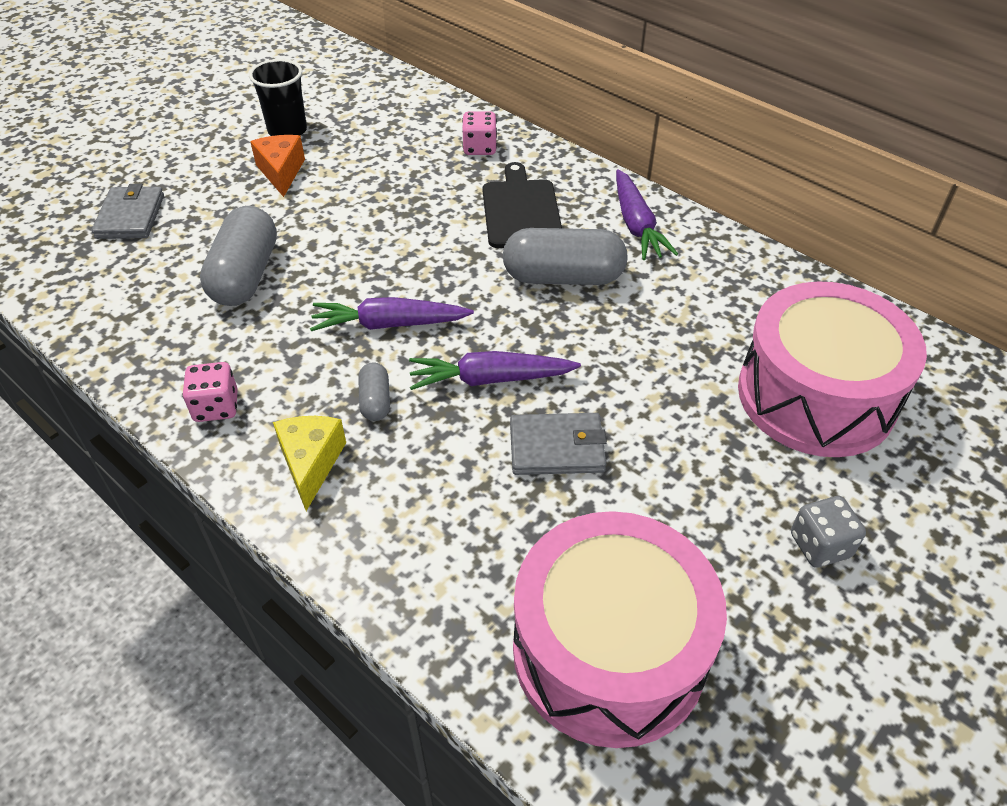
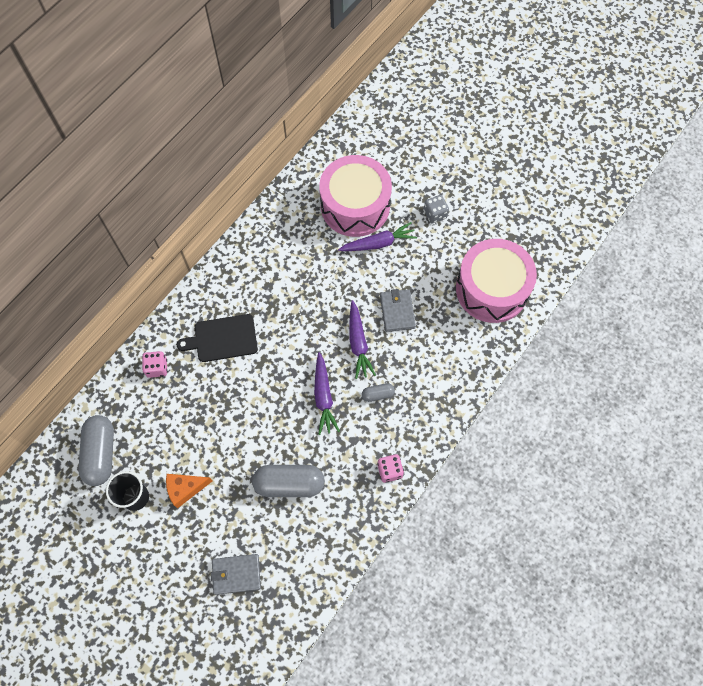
camera: 95 degrees left, 20 degrees up
(311, 463) = (419, 416): yellow cheese -> none
(563, 277) = (280, 313): grey capsule -> grey capsule (101, 453)
(636, 225) = (233, 277): purple carrot -> purple carrot (378, 243)

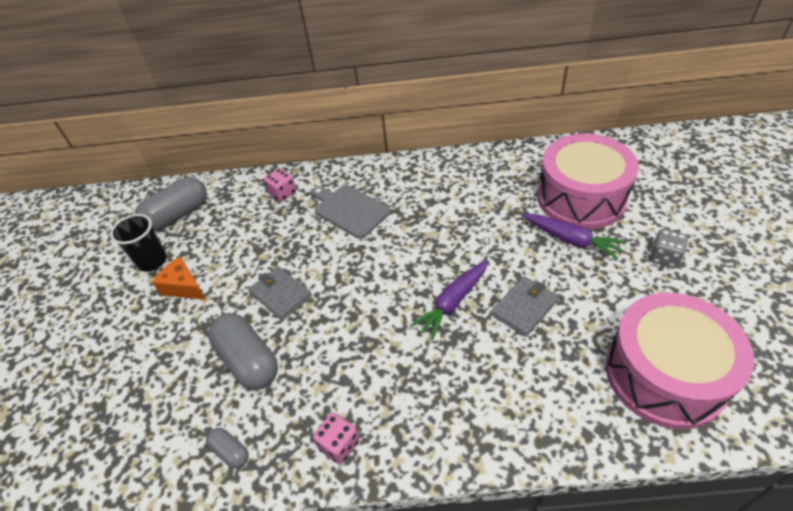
camera: 55 degrees right, 20 degrees down
(223, 339) = (349, 210): black cutting board -> grey cutting board
(236, 574) = (117, 389): grey wallet -> grey wallet (281, 294)
(323, 397) = (367, 318): purple carrot -> none
(378, 394) = (416, 362): grey capsule -> grey capsule (230, 451)

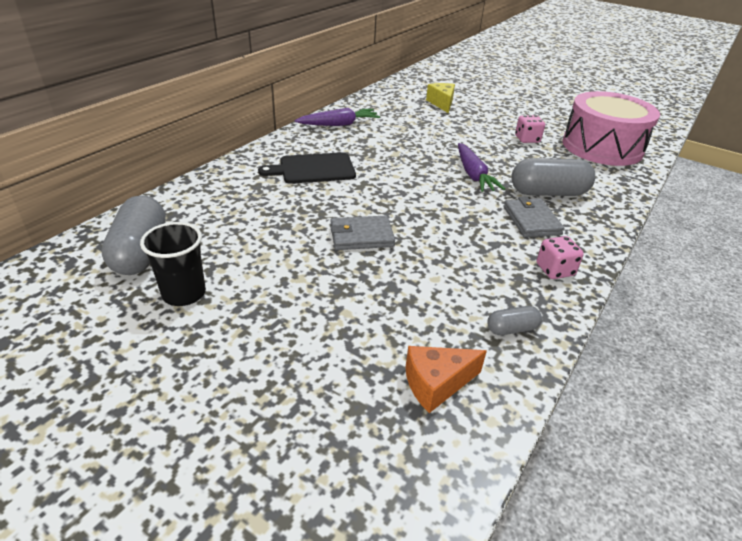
camera: 60 degrees left, 10 degrees down
(184, 287) = (262, 286): orange cheese -> orange cheese (436, 384)
(248, 360) = (417, 281): grey capsule -> grey capsule (548, 193)
(283, 193) = (232, 186): pink dice -> pink dice (527, 139)
(349, 210) = (313, 169): grey cutting board -> black cutting board
(524, 308) = (509, 157): grey wallet -> grey wallet (531, 220)
(571, 240) = (472, 121): purple carrot -> purple carrot (339, 124)
(581, 198) = (442, 103): pink drum -> yellow cheese
(664, 257) = (521, 109): grey dice -> none

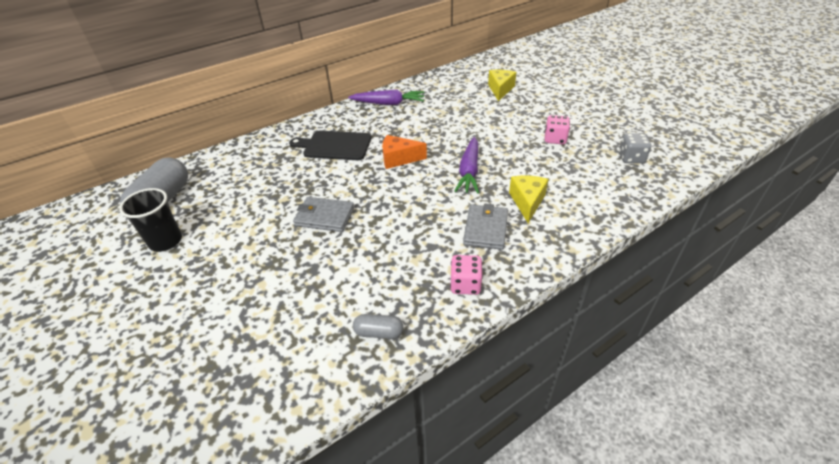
camera: 25 degrees right, 5 degrees up
(436, 384) = (280, 364): orange cheese -> orange cheese (399, 159)
(548, 193) = (527, 202): grey capsule -> yellow cheese
(602, 147) = (631, 158): pink drum -> grey dice

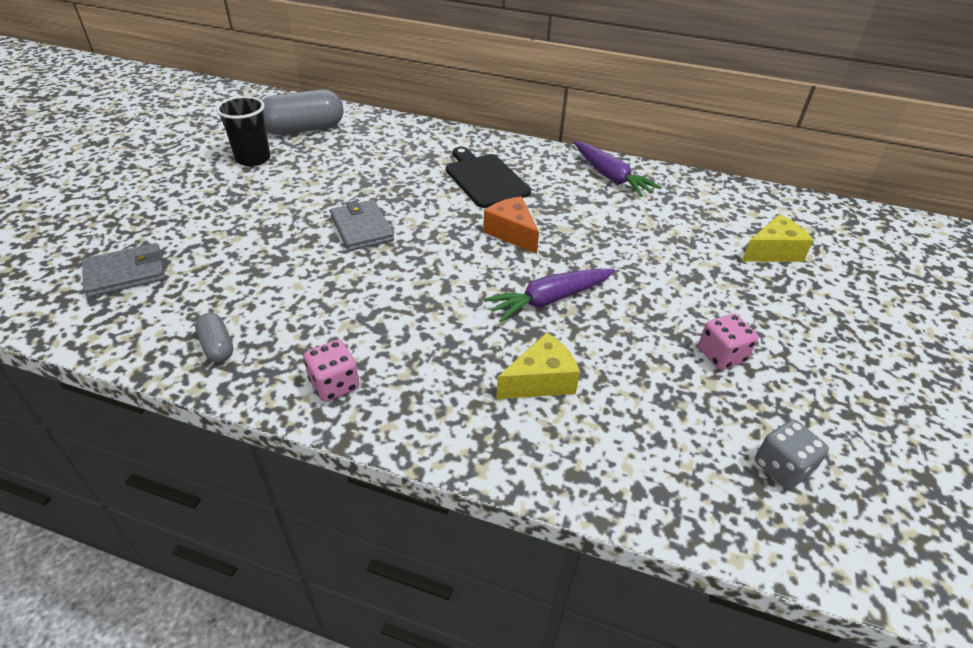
camera: 50 degrees right, 0 degrees up
(485, 229) = (449, 362): grey wallet -> grey wallet (126, 273)

